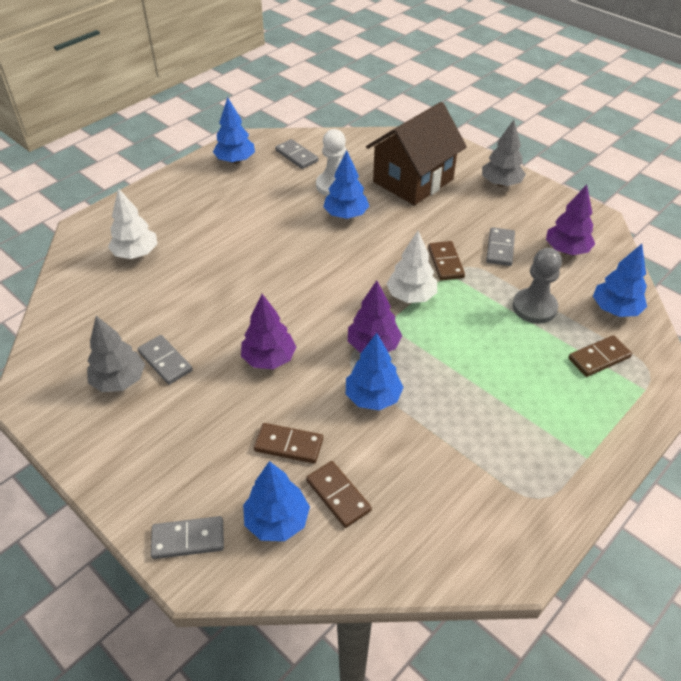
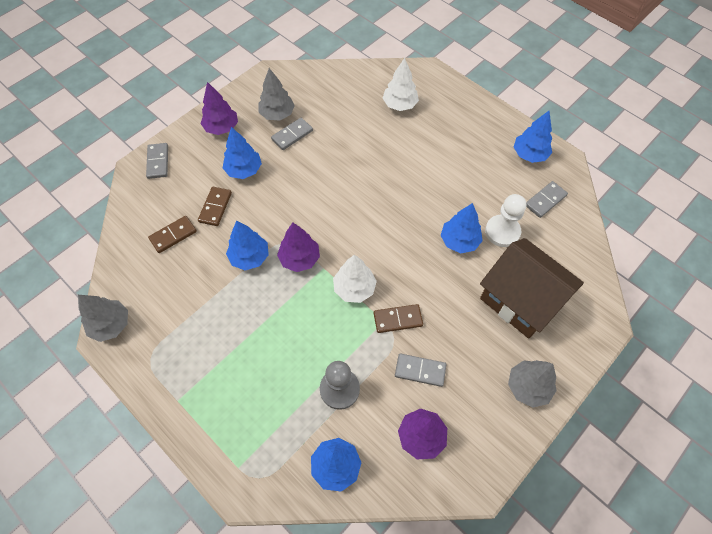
camera: 90 degrees right, 15 degrees up
(269, 359) = (290, 193): purple tree -> purple tree (221, 128)
(277, 521) = (161, 203): blue tree -> blue tree (244, 170)
(497, 559) = (111, 325): none -> grey tree
(599, 358) = (276, 435): brown domino -> none

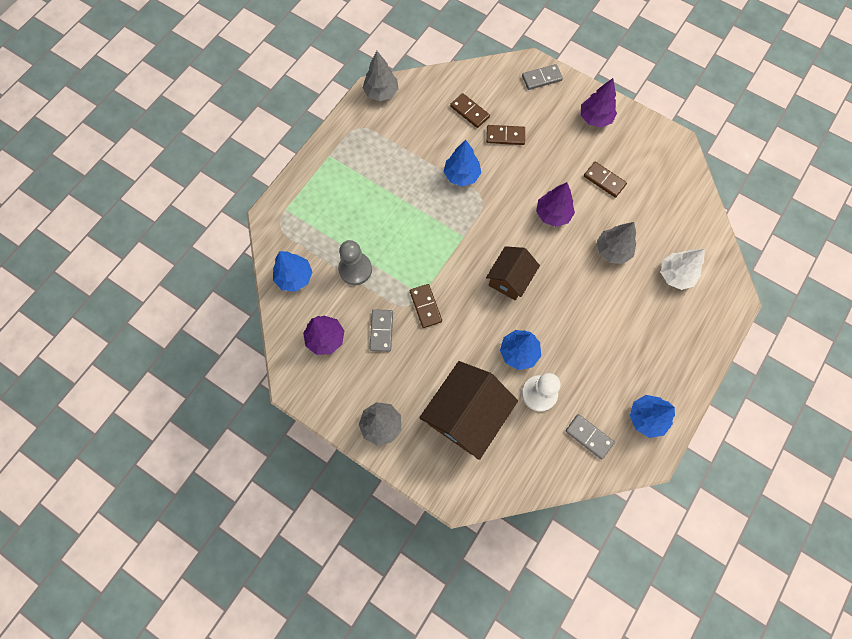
camera: 80 degrees right, 10 degrees up
(244, 170) = (551, 149): blue tree -> none
(277, 114) = (626, 162): grey tree -> grey tree (612, 250)
(292, 135) = (604, 180): grey domino -> brown domino
(299, 259) = (468, 215): purple tree -> purple tree (552, 214)
(354, 288) = (448, 265): white tree -> none
(380, 234) = (509, 279): none -> brown house

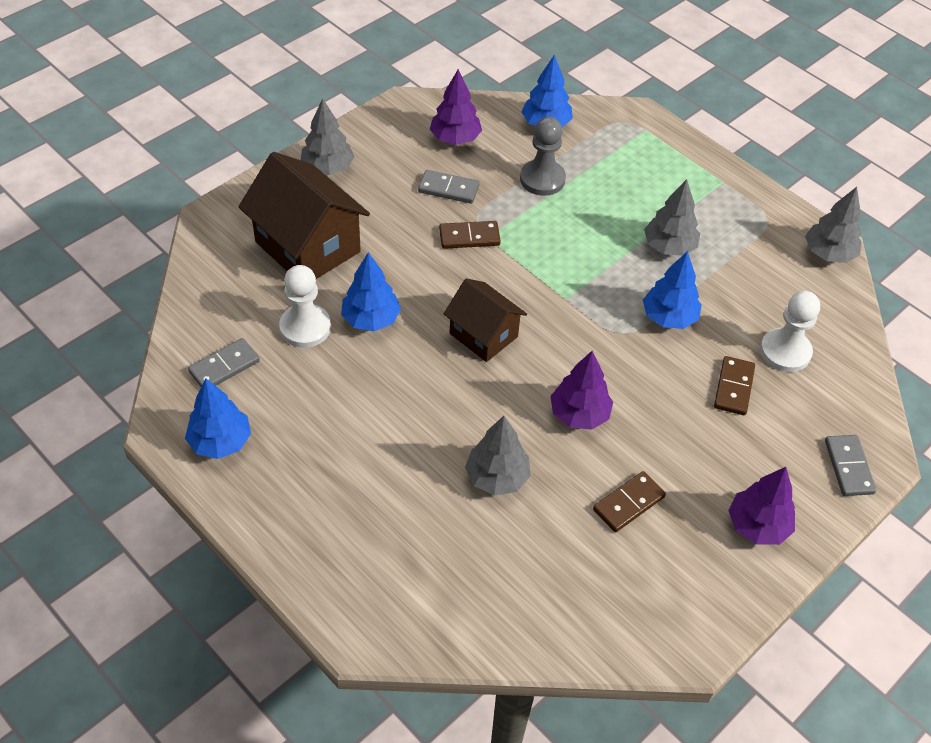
camera: 100 degrees right, 20 degrees down
(400, 181) = (669, 246): none -> grey tree
(469, 112) = (785, 352): brown domino -> white pawn
(675, 275) = (430, 555): white tree -> none

